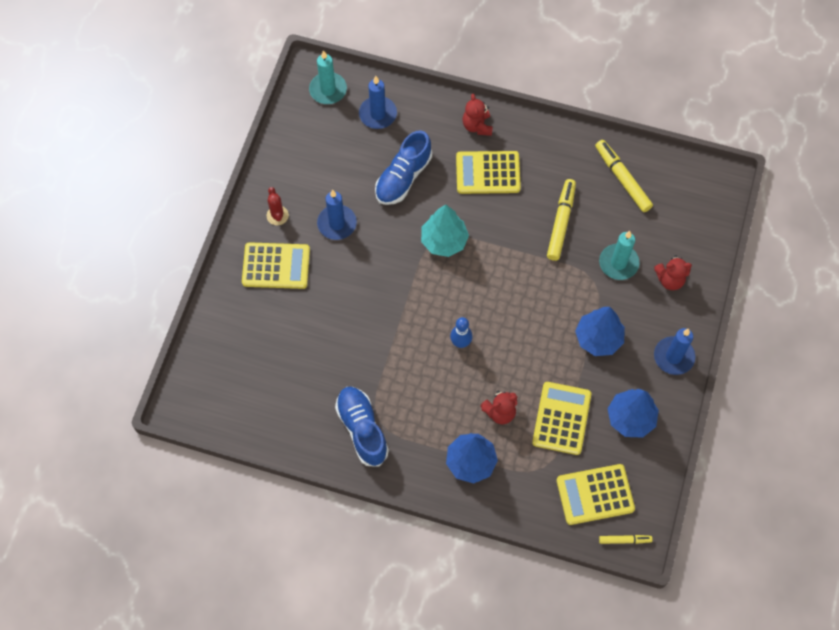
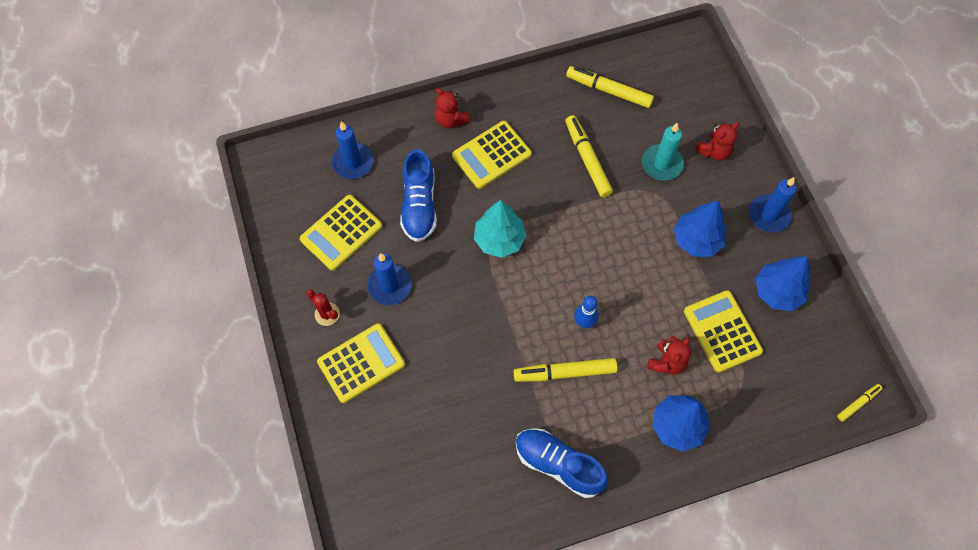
camera: 35 degrees left, 0 degrees up
(328, 90) = (289, 168): turquoise candle -> none
(417, 369) = (565, 372): none -> yellow marker
(595, 494) = (802, 380): yellow calculator -> yellow calculator (341, 233)

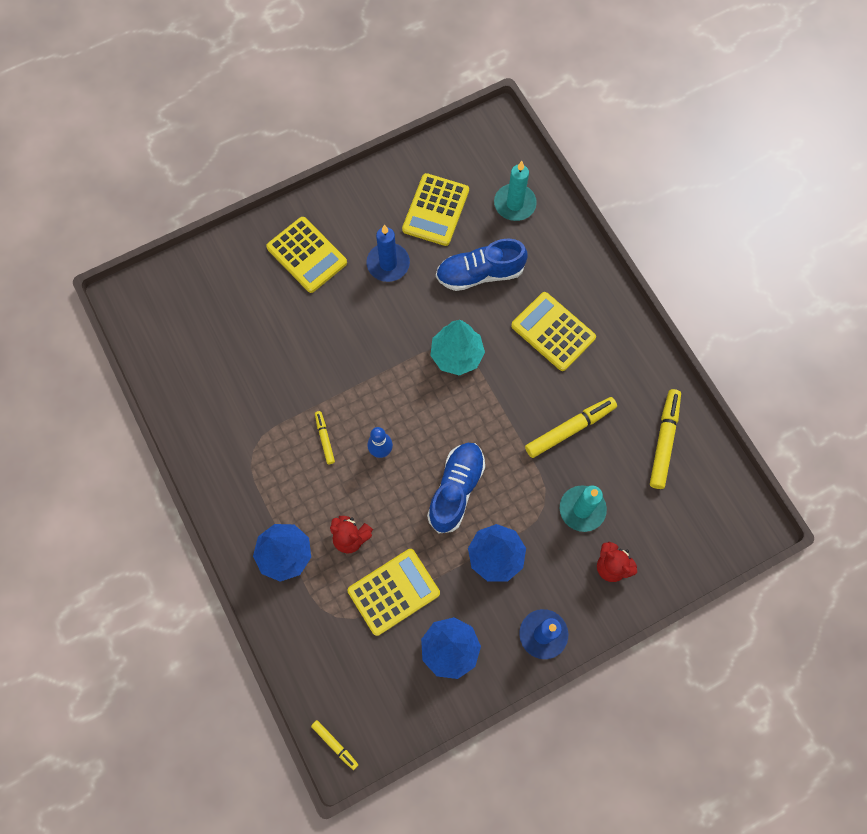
camera: 80 degrees right, 5 degrees up
(327, 314) = (350, 216): red cactus -> none
(341, 233) = (436, 210): yellow calculator -> yellow calculator turned 105 degrees counterclockwise
(353, 162) = (514, 204): blue candle -> turquoise candle
(451, 120) = (586, 285): red teddy bear -> none
(558, 464) = (232, 445): blue shoe -> blue shoe (456, 490)
(565, 372) = (325, 439): yellow marker -> yellow marker, size x0.54

